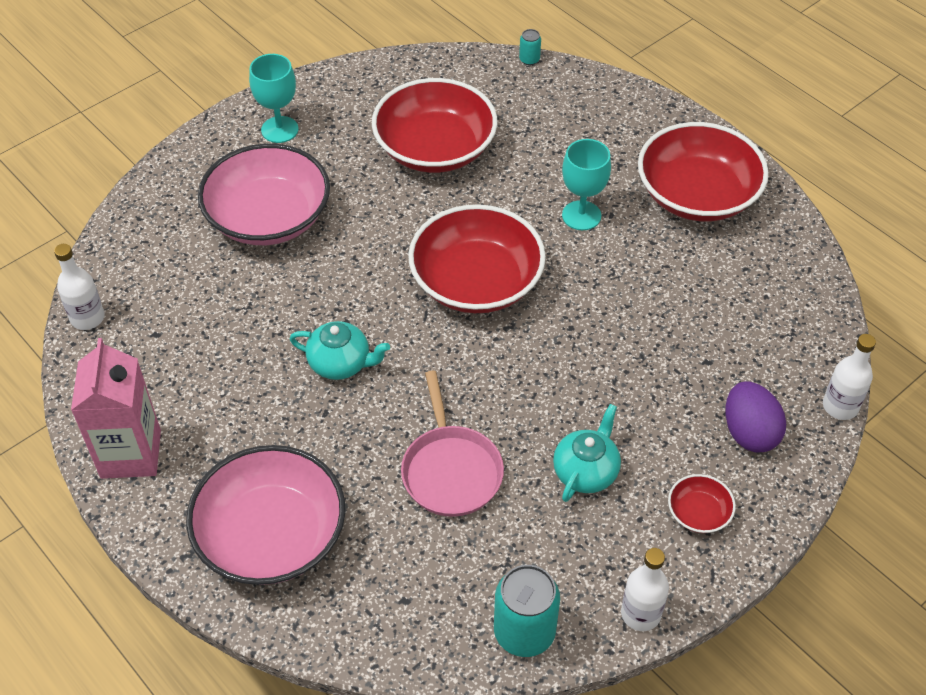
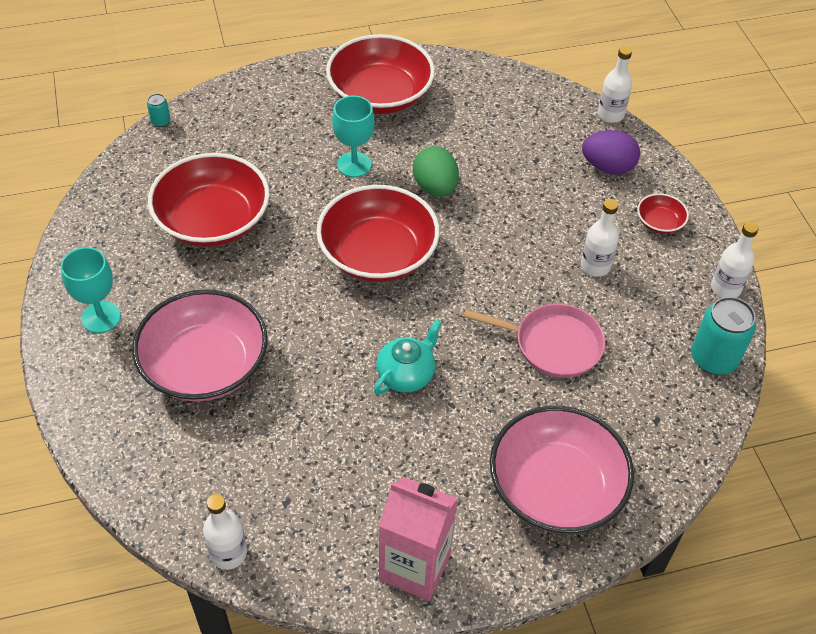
camera: 65 degrees left, 0 degrees up
(586, 471) = (595, 266): turquoise teapot -> white bottle
(599, 291) = (435, 187): none -> green egg

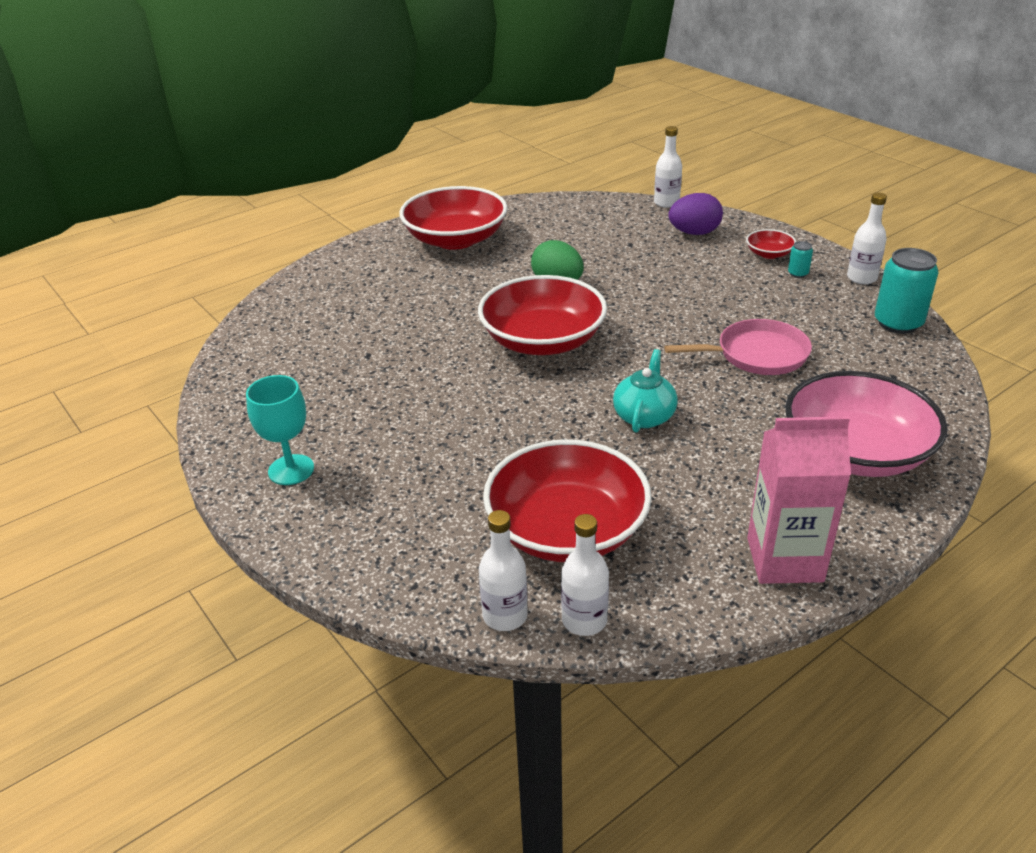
camera: 20 degrees left, 15 degrees down
(161, 122) = (252, 309): turquoise can -> turquoise can (798, 273)
(205, 365) = (435, 472): pink bowl -> none
(213, 220) = (359, 363): red bowl -> red bowl (567, 529)
(354, 164) = (469, 288): turquoise goblet -> none
(595, 266) = (743, 294): white bottle -> white bottle (505, 616)

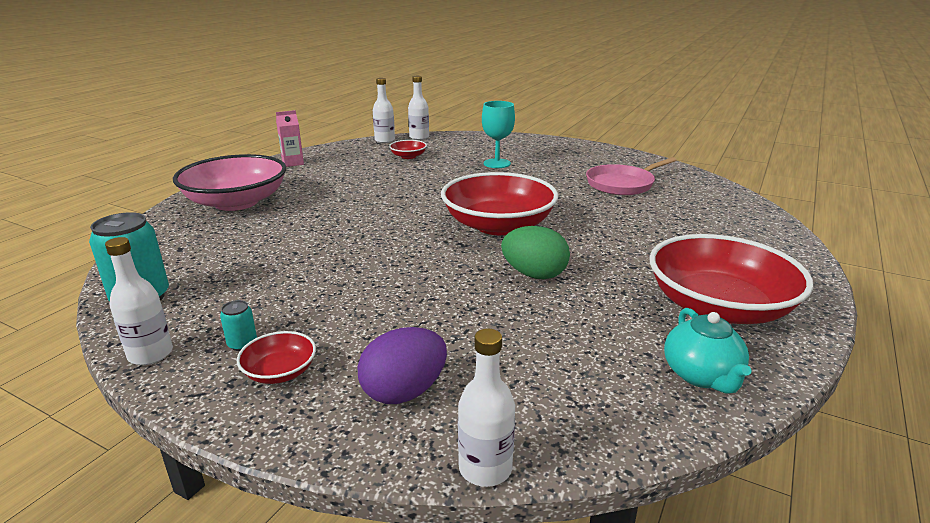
camera: 155 degrees right, 10 degrees down
(291, 470) = (572, 152): turquoise goblet -> turquoise goblet (497, 163)
(567, 529) = (408, 156): red bowl -> red bowl, size x0.44
(644, 416) = (387, 197): turquoise teapot -> turquoise teapot (701, 375)
(757, 354) = (303, 245): pink pan -> pink pan (622, 184)
(784, 559) = (293, 163): pink carton -> pink carton, size x0.56

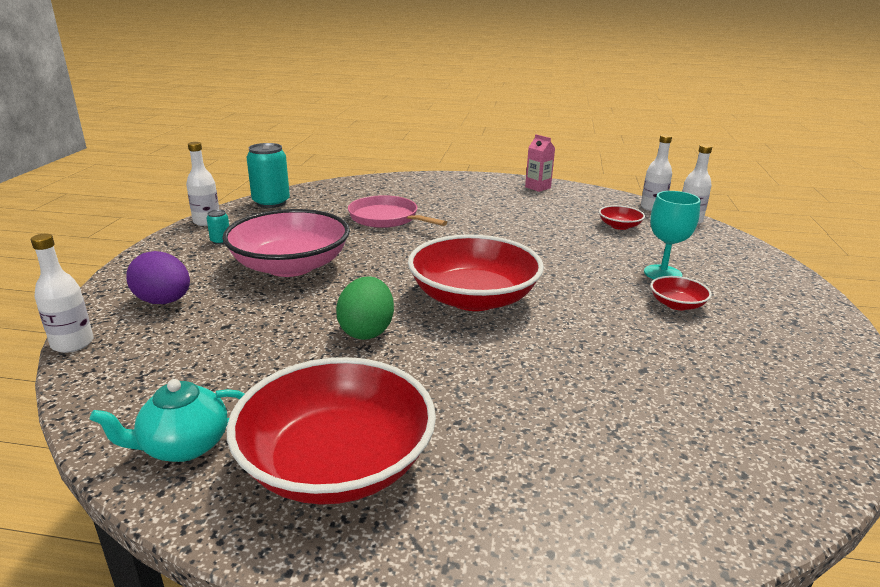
camera: 70 degrees right, 0 degrees up
(236, 202) = (434, 190): pink bowl -> pink bowl (290, 266)
(280, 372) = (188, 258): red bowl -> red bowl (677, 304)
(622, 184) = (699, 370): pink pan -> pink pan (386, 218)

